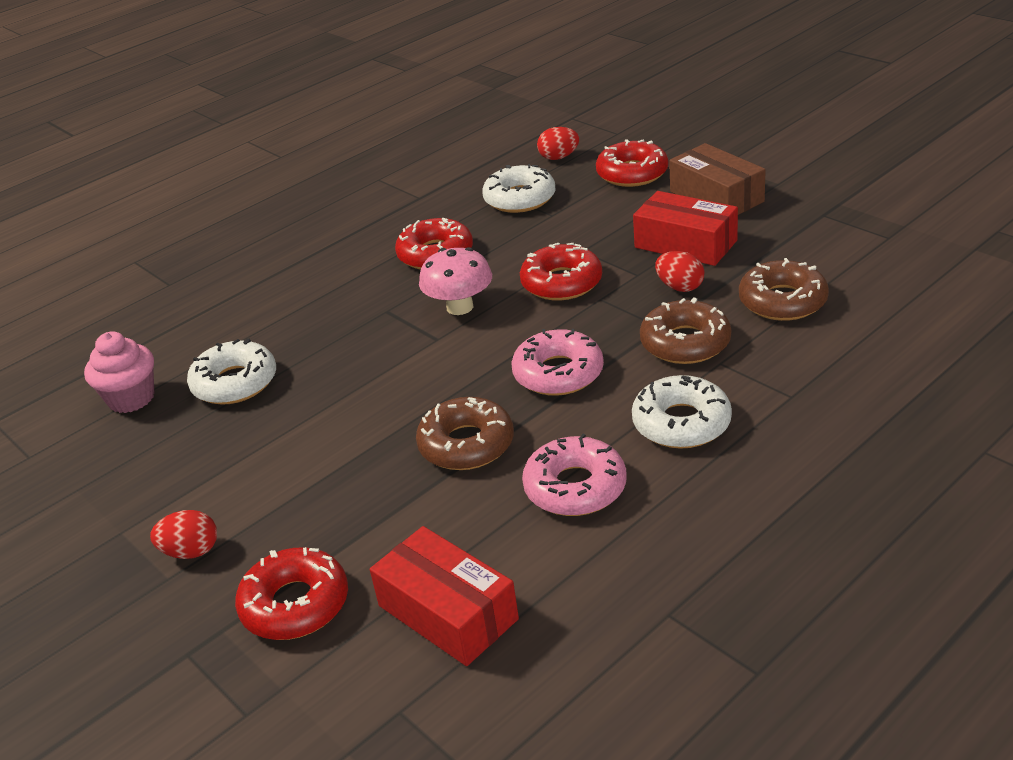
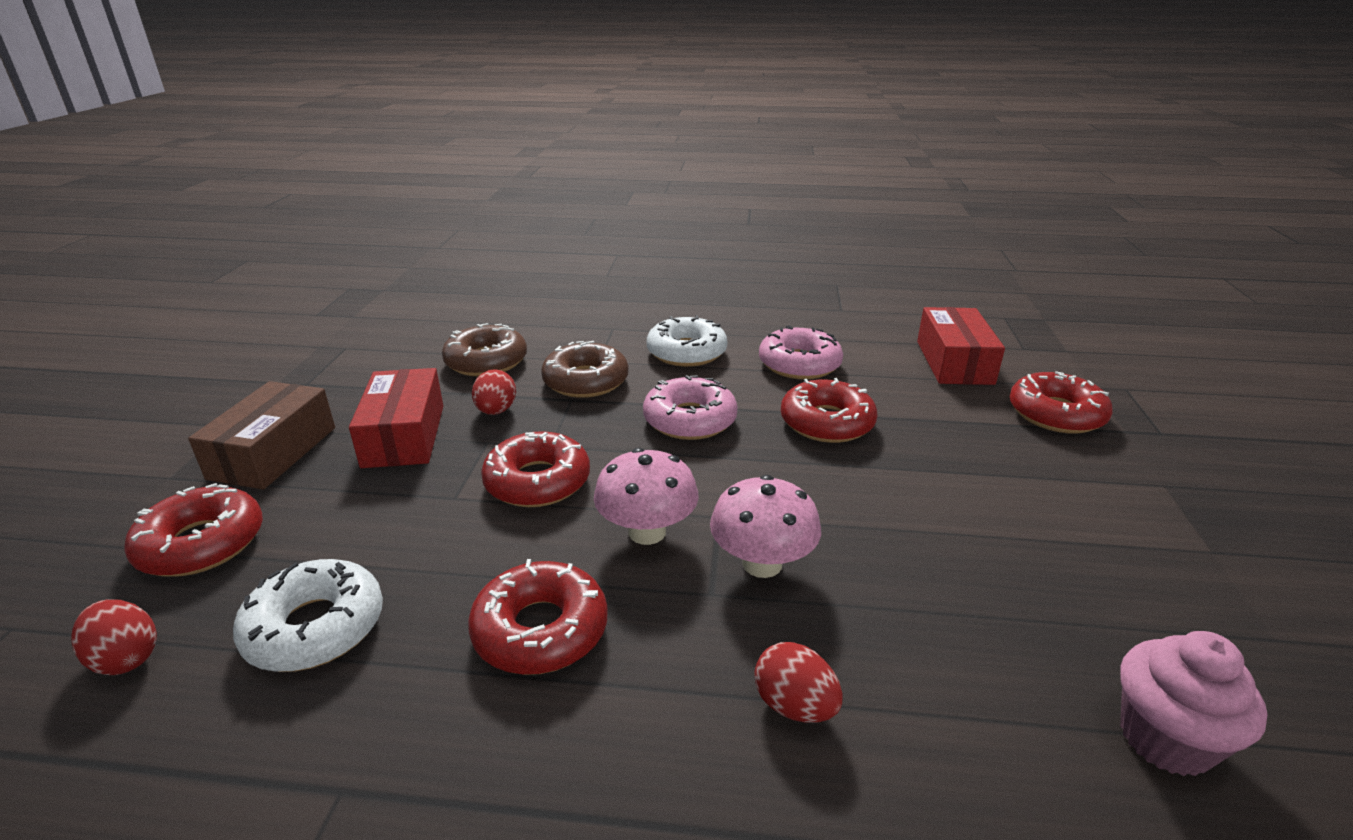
camera: 135 degrees left, 5 degrees down
(191, 551) = (1133, 490): red egg -> red egg (794, 706)
(235, 383) = (986, 639): white donut -> none
(380, 336) = (762, 563): none -> pink mushroom
(466, 444) = (827, 422): brown donut -> red donut

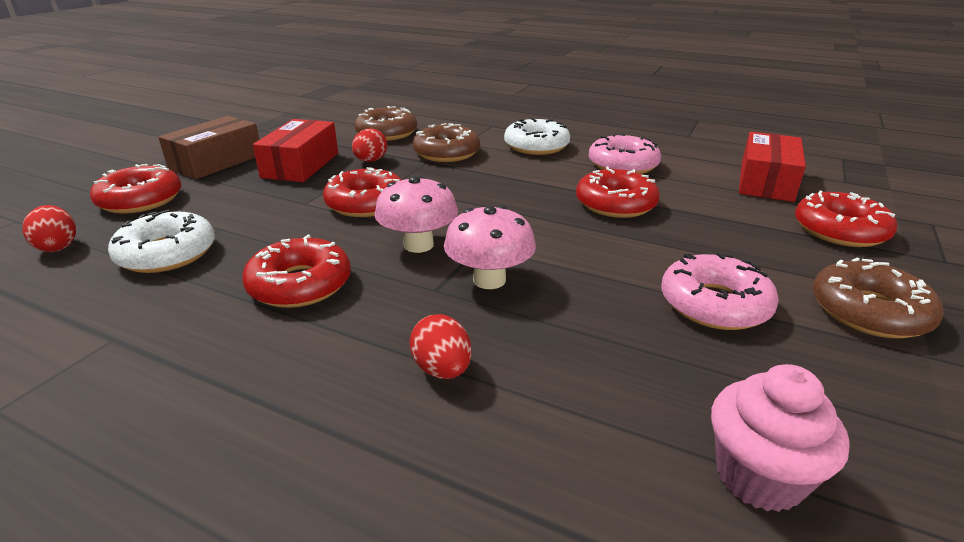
camera: 20 degrees right, 0 degrees up
(690, 420) = (505, 186): pink donut -> pink donut (714, 304)
(1137, 511) = (869, 311): none -> brown donut

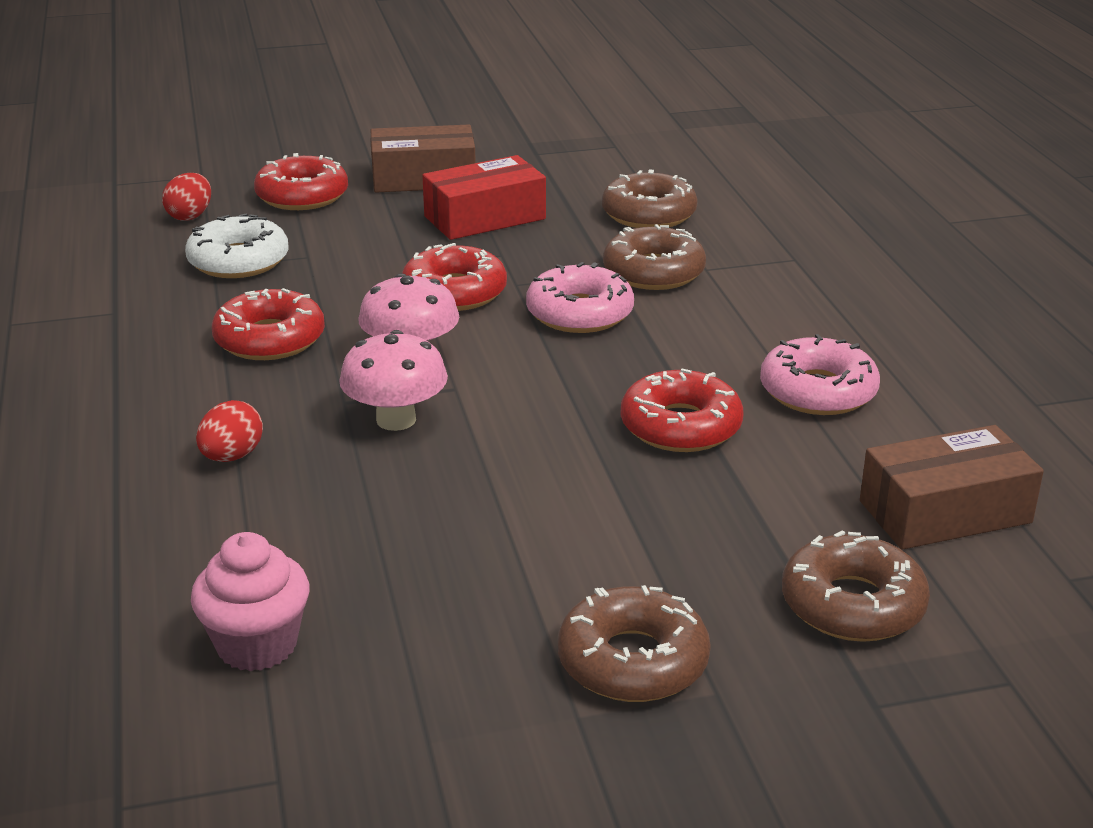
camera: 50 degrees right, 0 degrees up
(370, 161) = (556, 244): red egg -> none
(536, 146) = (777, 314): white donut -> none
(714, 304) = (516, 557): pink donut -> pink donut (579, 313)
(766, 182) = (945, 512): red box -> brown box
(840, 230) = (852, 604): red donut -> brown donut

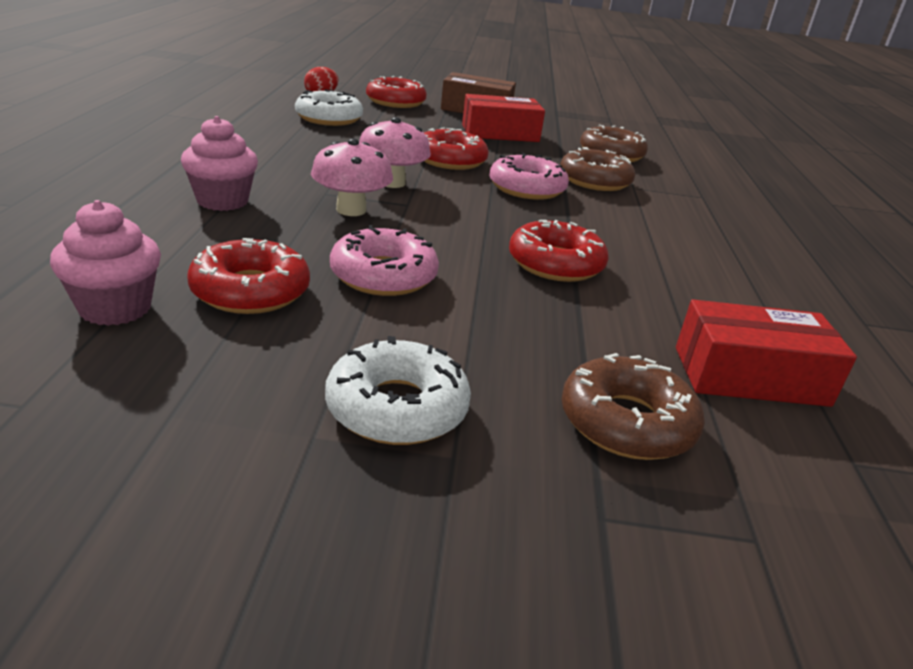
camera: 15 degrees right, 0 degrees up
(232, 456) = (222, 201): red egg -> pink cupcake
(270, 339) = (310, 154): red donut -> red donut (250, 291)
(632, 661) = (397, 408): brown donut -> white donut
(818, 391) = (679, 270): pink donut -> pink donut (383, 275)
(945, 512) = (750, 376): brown box -> red box

